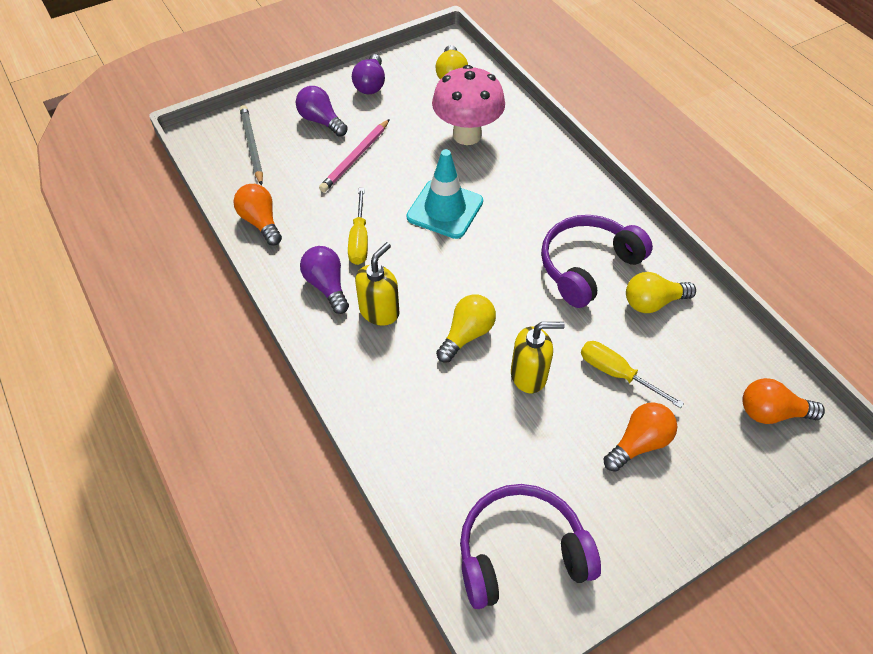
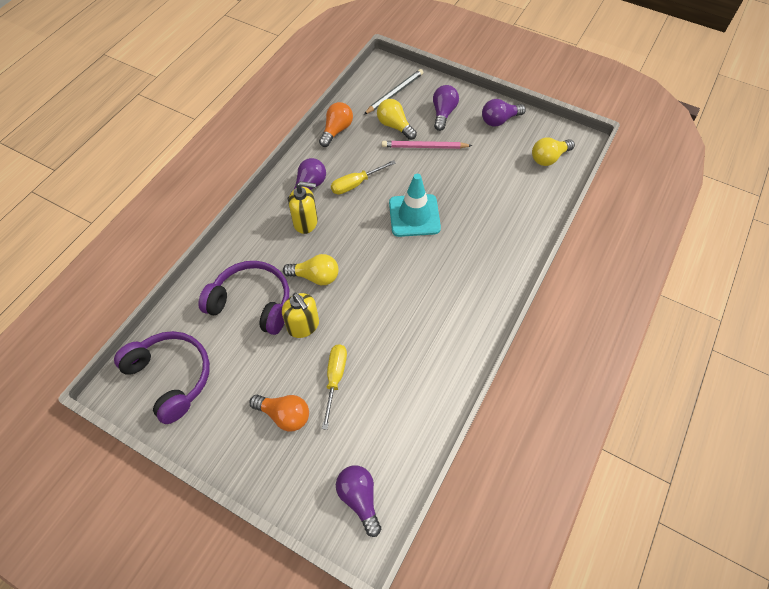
camera: 60 degrees right, 5 degrees up
(467, 135) = (495, 195): pink mushroom -> none
(587, 266) = (421, 322): purple headphones -> purple headphones (252, 302)
(652, 302) = (415, 378): yellow light bulb -> yellow light bulb (394, 126)
(771, 412) = (359, 498): orange light bulb -> purple light bulb

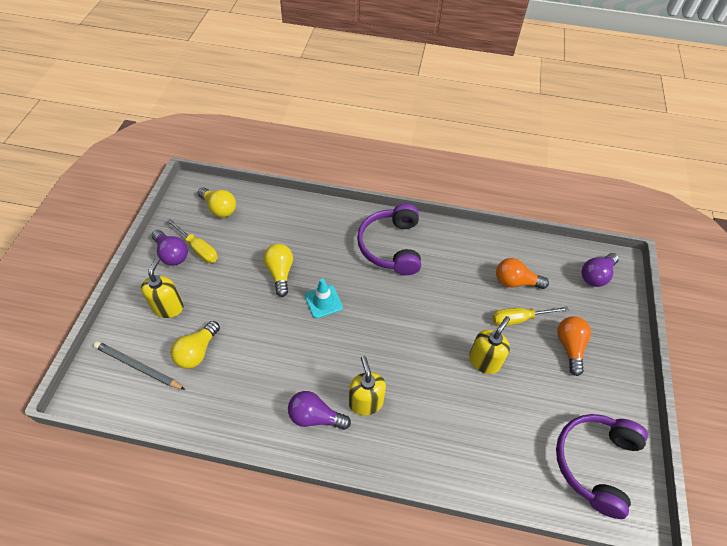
camera: 110 degrees left, 5 degrees down
(252, 302) = (483, 418): purple headphones -> purple headphones (391, 246)
(315, 276) = (428, 368): yellow light bulb -> yellow light bulb (280, 273)
(336, 130) = (216, 415): orange light bulb -> orange light bulb (515, 282)
(356, 184) = (297, 367): yellow screwdriver -> yellow screwdriver (198, 249)
(414, 215) = (323, 301): turquoise traffic cone -> turquoise traffic cone, size x0.63
(424, 147) = (225, 314): pink pencil -> none
(443, 113) = (168, 307): purple light bulb -> yellow soap dispenser

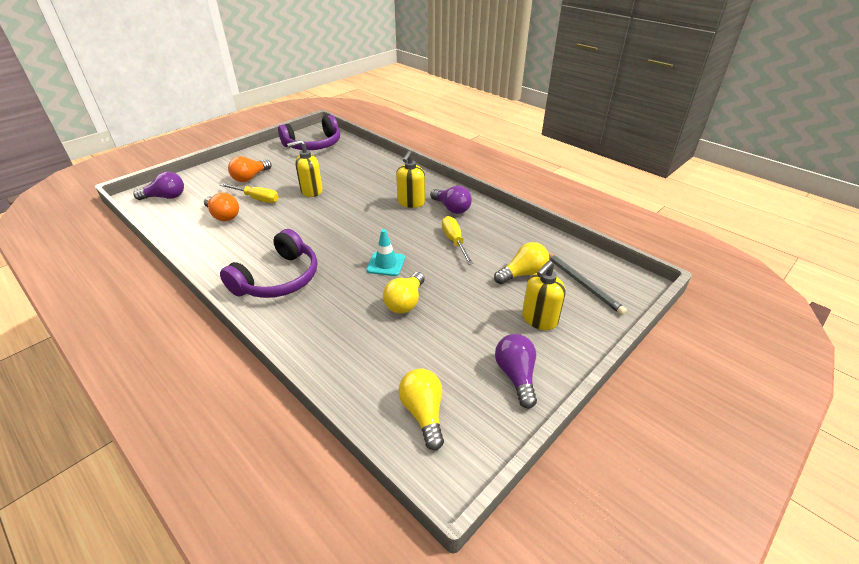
camera: 145 degrees left, 15 degrees down
(198, 249) = (480, 368): yellow screwdriver -> yellow screwdriver (454, 241)

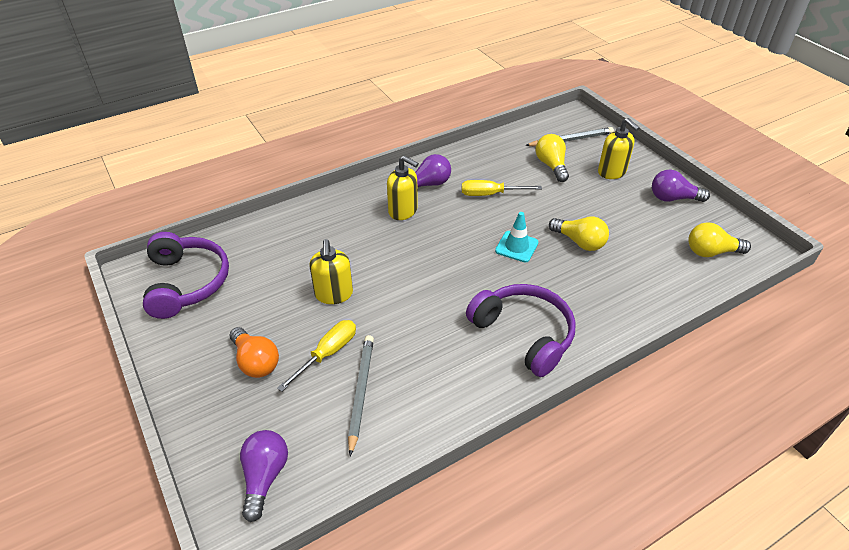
camera: 75 degrees left, 5 degrees up
(223, 216) = (360, 392): orange light bulb -> grey pencil

